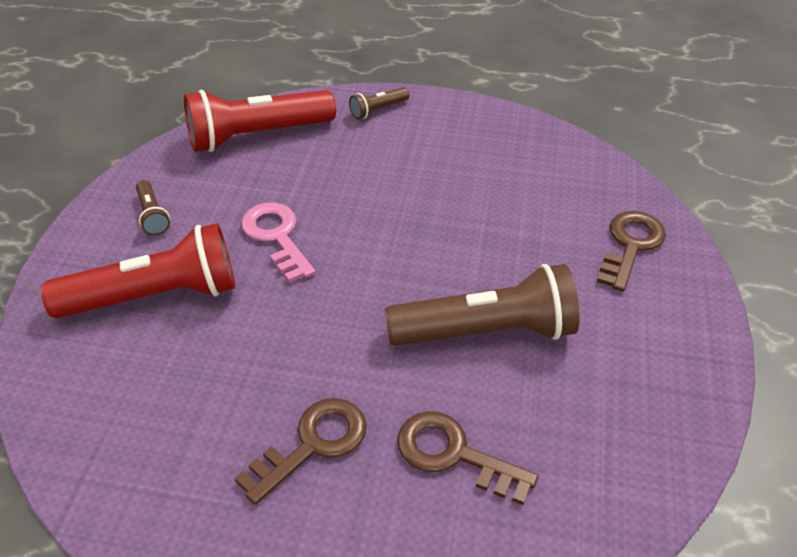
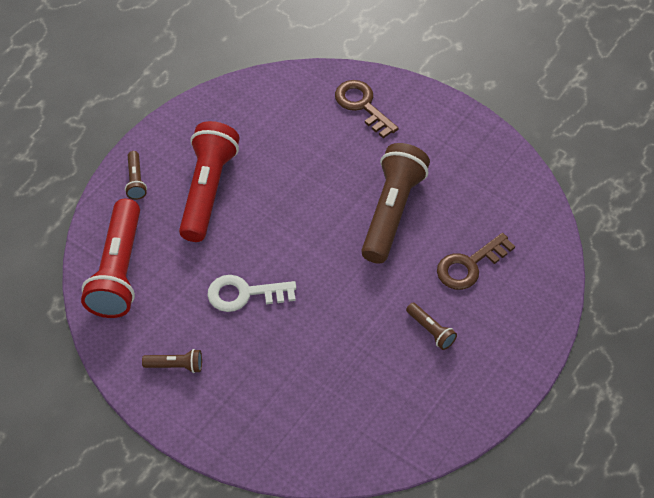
camera: 65 degrees left, 10 degrees up
(154, 296) = (263, 383): red flashlight -> red flashlight (207, 190)
(277, 237) = (244, 294): pink key -> white key
(313, 444) = (430, 330): brown key -> brown flashlight

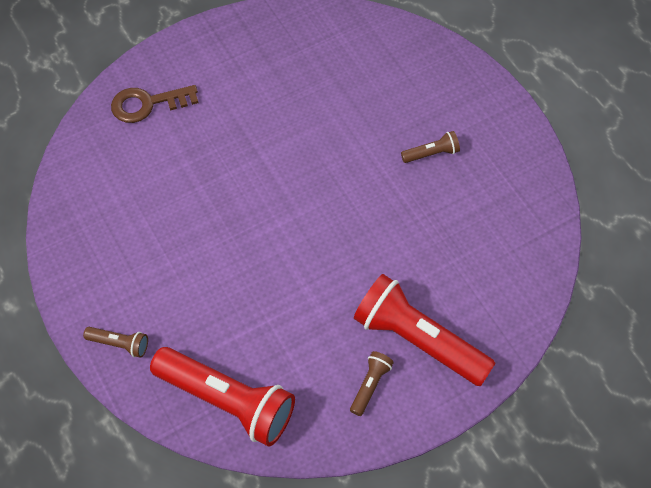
camera: 65 degrees left, 5 degrees up
(207, 190) = (172, 279): red flashlight -> red flashlight (418, 340)
(244, 294) = (316, 291): white key -> none
(391, 212) = (287, 131): brown flashlight -> none
(469, 265) = (377, 96): brown key -> none

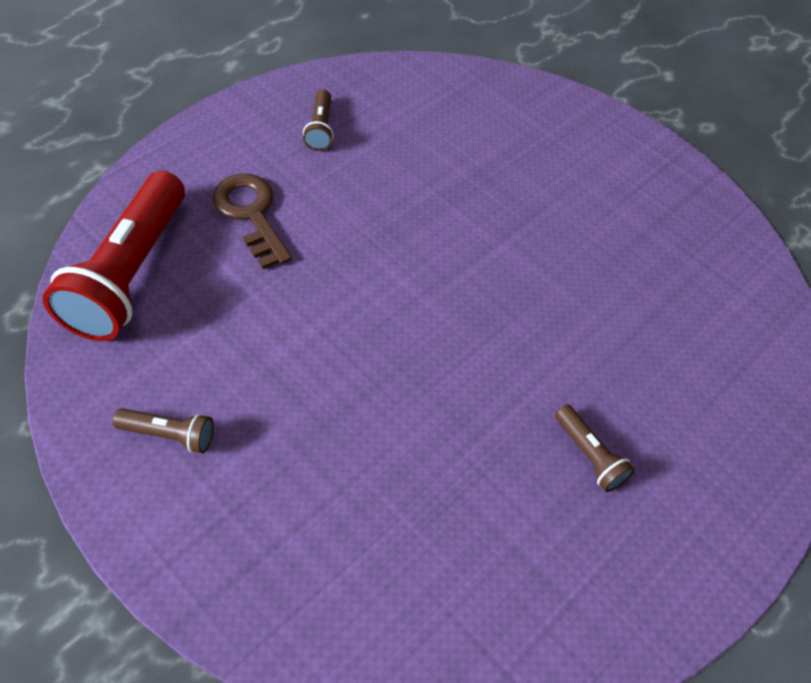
camera: 70 degrees right, 5 degrees down
(119, 344) = (196, 158): brown flashlight -> brown flashlight (320, 129)
(148, 104) = (531, 121): brown key -> brown key (251, 214)
(418, 340) = (253, 489): red flashlight -> none

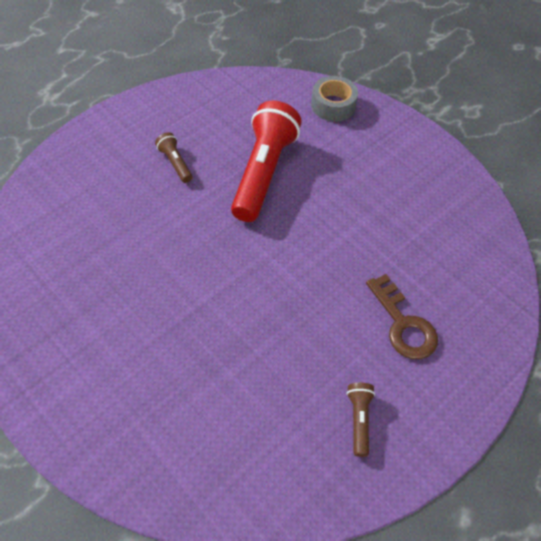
camera: 175 degrees left, 0 degrees up
(130, 273) = (477, 274): red flashlight -> red flashlight (263, 173)
(169, 434) = (418, 176): brown flashlight -> none
(303, 609) = (333, 105): none -> grey tape

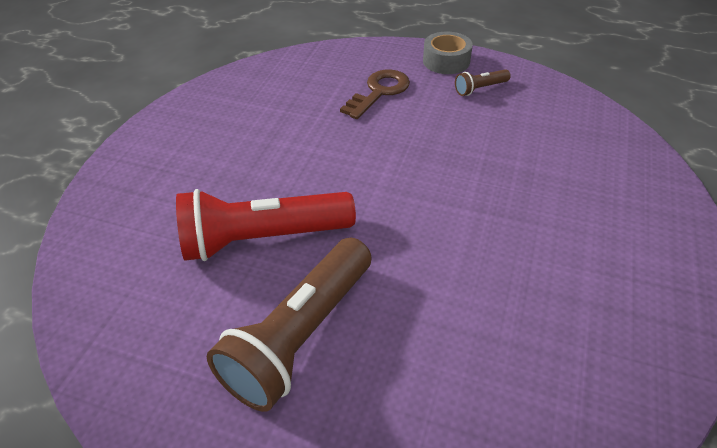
camera: 115 degrees left, 10 degrees down
(175, 163) = (301, 335): brown flashlight -> brown flashlight, size x2.25
(333, 105) = (107, 223): grey tape -> grey tape (446, 61)

